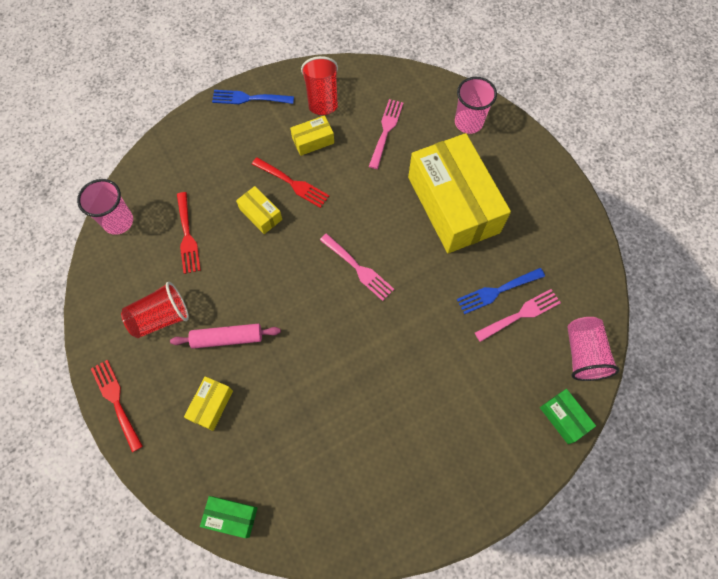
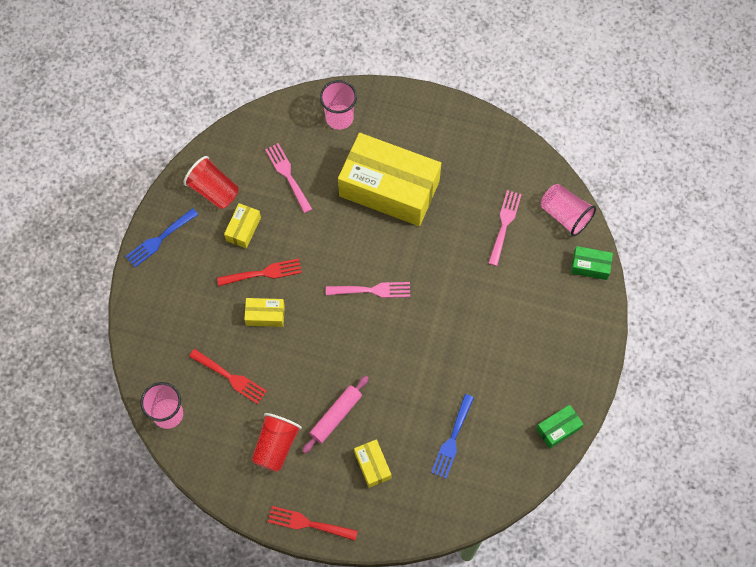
camera: 45 degrees left, 0 degrees up
(231, 516) = (457, 514): green box -> green box (558, 429)
(497, 291) = (475, 222): blue fork -> blue fork (452, 439)

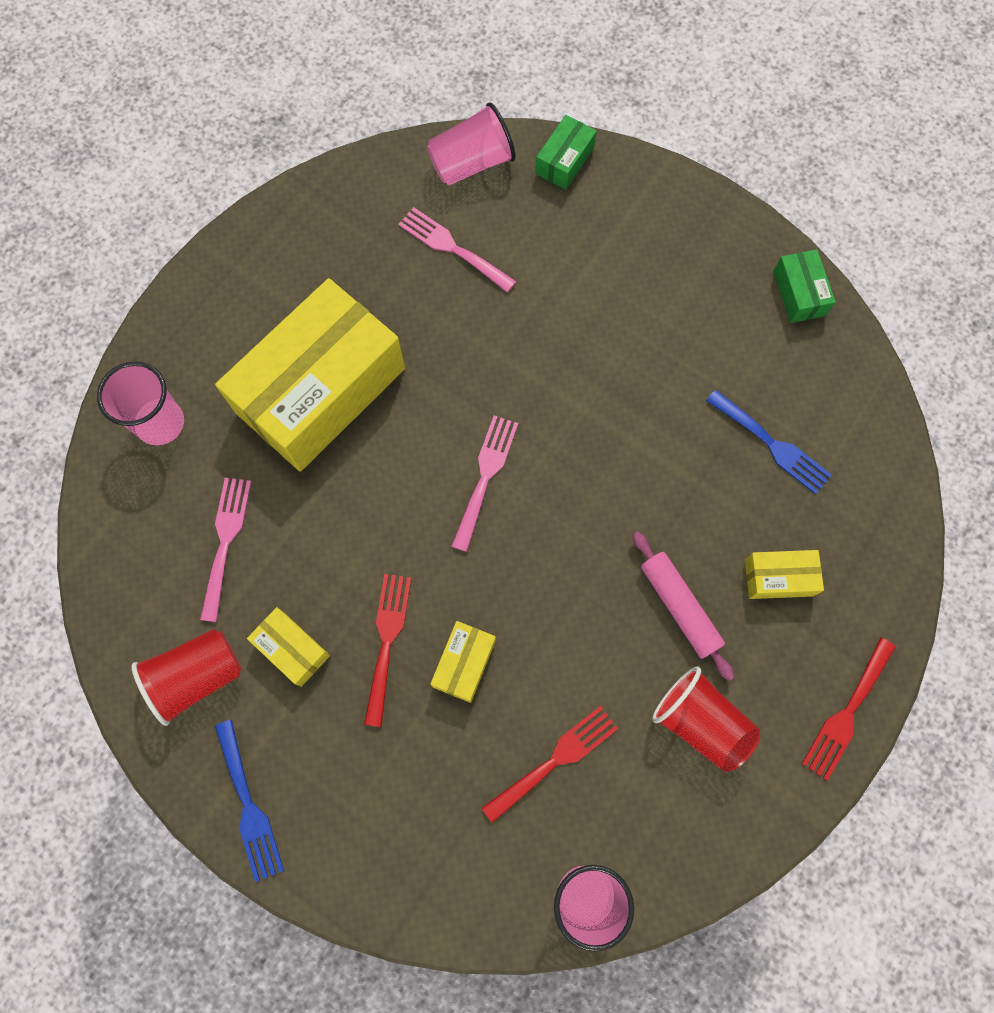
camera: 70 degrees left, 5 degrees up
(287, 175) = (225, 541): pink fork -> pink fork turned 105 degrees clockwise

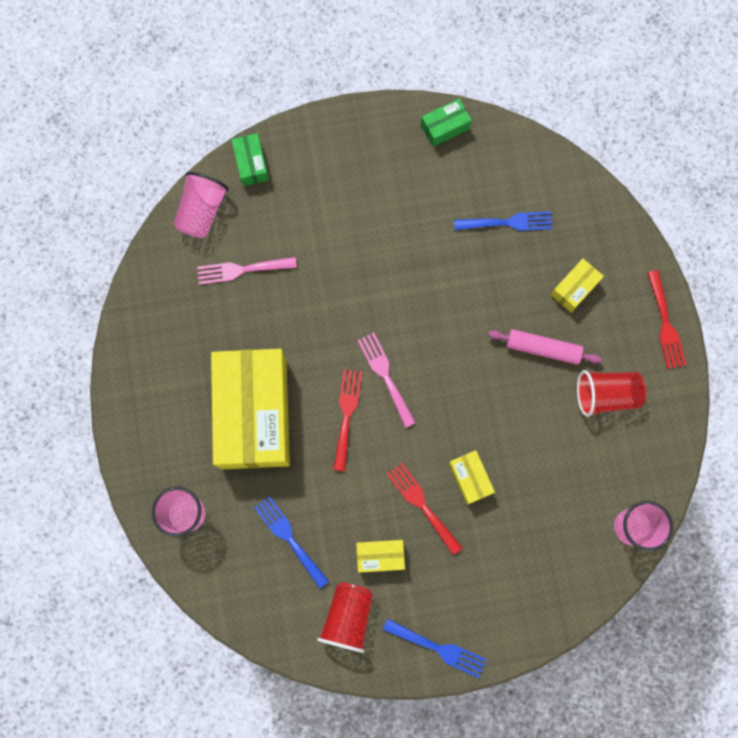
camera: 45 degrees left, 5 degrees up
(225, 541) = (289, 538): pink fork -> blue fork
(555, 760) = (557, 480): red fork -> red fork (346, 414)
(799, 293) = (445, 127): green box -> green box turned 60 degrees counterclockwise

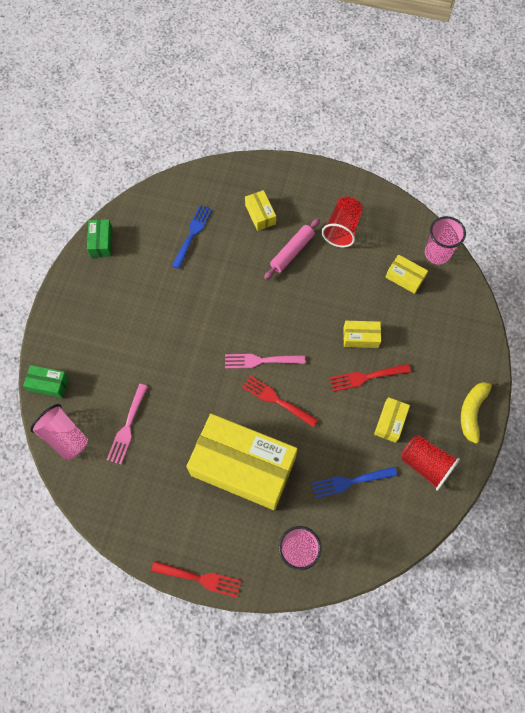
camera: 65 degrees left, 10 degrees down
(438, 648) = (472, 411): blue fork -> yellow banana
(576, 499) = (405, 277): none -> yellow box
(665, 324) = (312, 174): red fork -> red fork (200, 578)

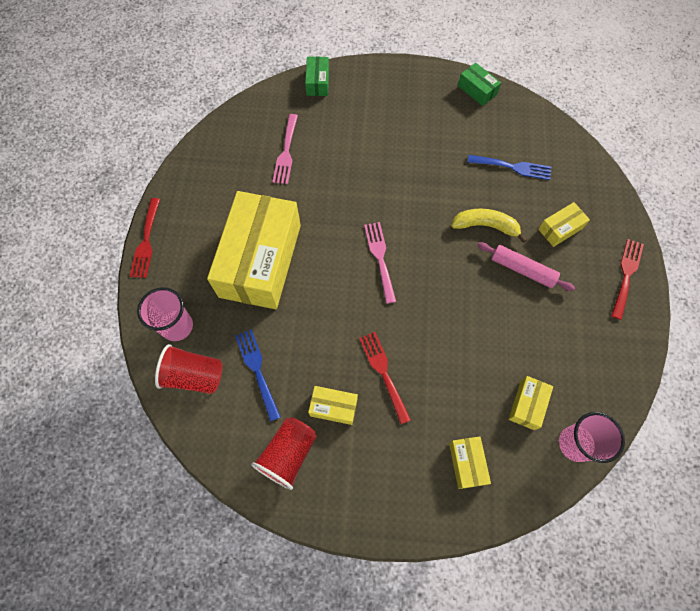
camera: 80 degrees right, 0 degrees up
(65, 437) = (269, 106): pink cup -> none
(101, 242) = (477, 90): green box -> green box turned 60 degrees clockwise
(127, 427) = (286, 152): pink fork -> pink fork turned 90 degrees counterclockwise
(276, 400) = (338, 281): red fork -> red fork (626, 275)
(342, 229) = (571, 321): red cup -> red cup (194, 375)
(360, 337) = (432, 360): yellow box -> yellow box (467, 463)
(472, 411) = (365, 508): yellow banana -> yellow banana (485, 226)

